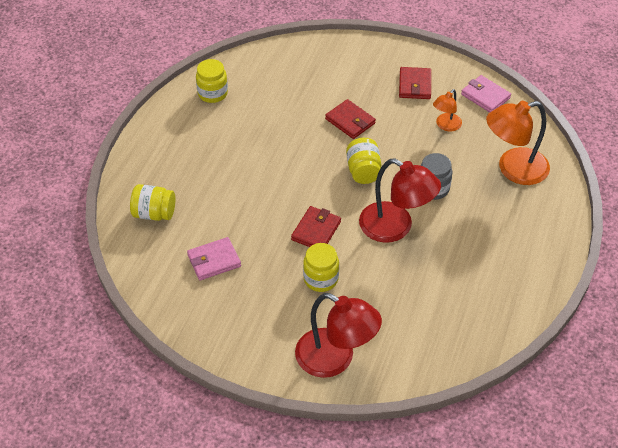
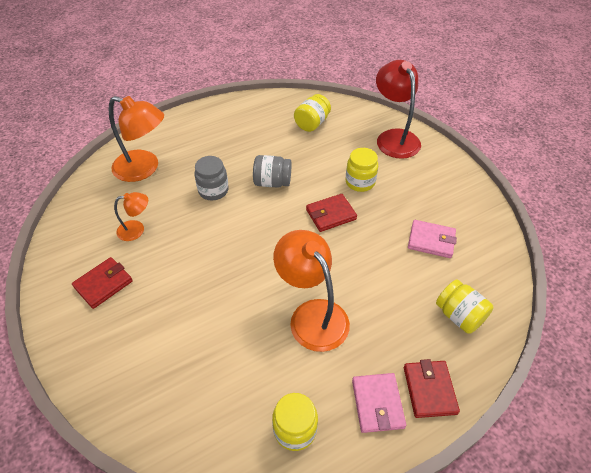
camera: 140 degrees left, 0 degrees up
(258, 152) = (312, 315): none -> orange lamp
(350, 121) = (201, 288): red wallet -> red wallet (429, 390)
(363, 171) = (245, 236): yellow jar -> yellow jar (312, 123)
(395, 227) = (272, 182): red lamp -> grey jar
(485, 96) = (71, 232): pink wallet -> pink wallet (377, 404)

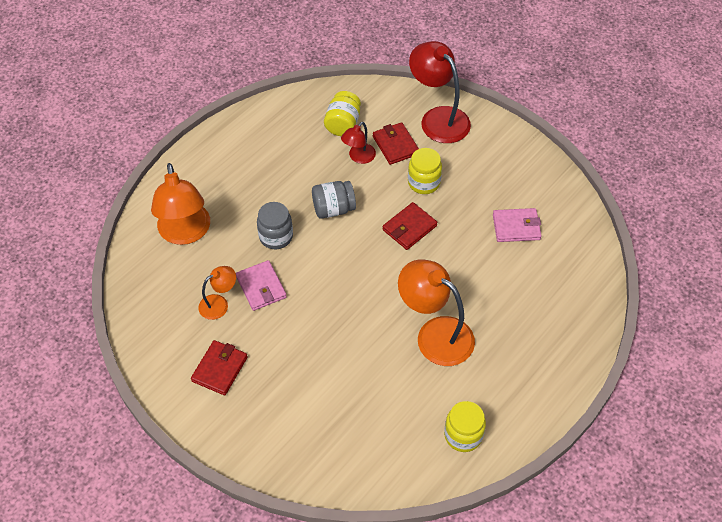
camera: 20 degrees left, 5 degrees up
(144, 169) = (185, 233): orange lamp -> orange lamp turned 75 degrees clockwise
(313, 149) = (358, 157): none -> red lamp
(377, 404) = (522, 392): pink wallet -> pink wallet (261, 287)
(429, 390) = (561, 366): red wallet -> red wallet (395, 145)
(459, 316) = (565, 293): yellow jar -> none

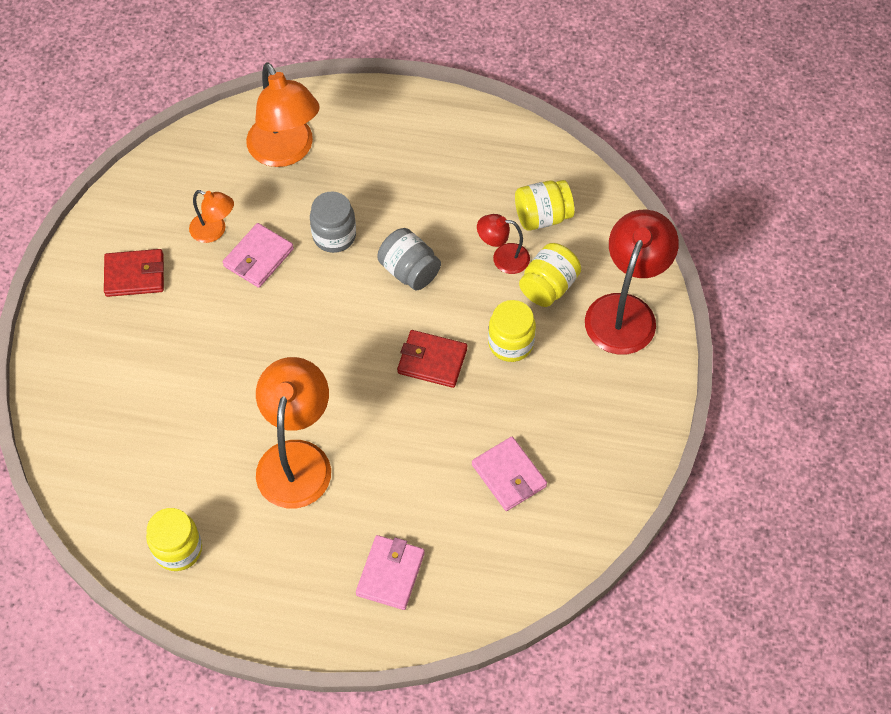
camera: 60 degrees right, 5 degrees up
(185, 233) = (286, 152): orange lamp -> orange lamp turned 75 degrees counterclockwise
(395, 145) = (548, 286): red wallet -> yellow jar
(549, 319) = (390, 574): none -> pink wallet

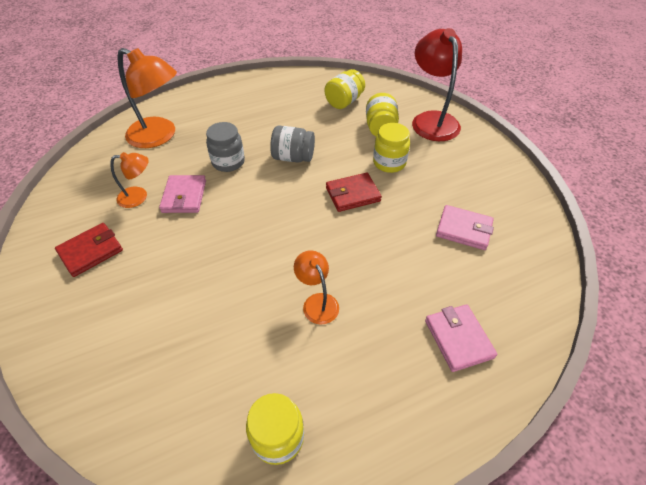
camera: 35 degrees left, 10 degrees down
(297, 458) = (317, 302): orange lamp -> orange lamp, size x0.53
(503, 258) = (342, 127): red lamp -> none

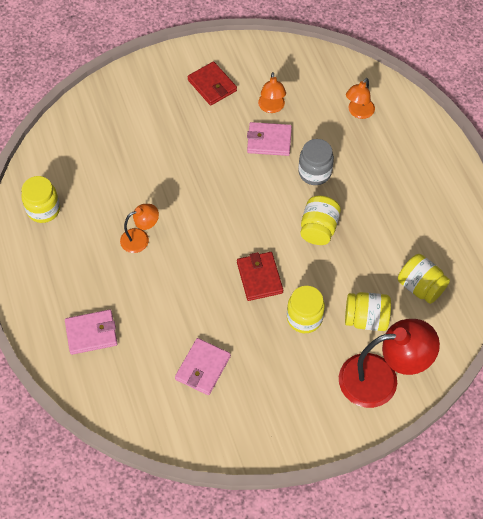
camera: 95 degrees right, 10 degrees up
(159, 136) = (358, 112): orange lamp -> orange lamp, size x0.53
(293, 157) = (318, 229): grey jar -> yellow jar

